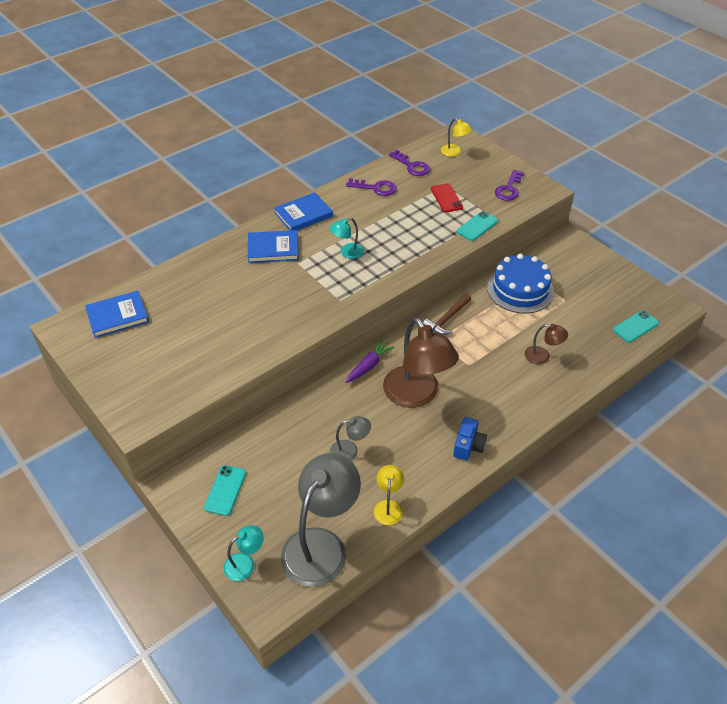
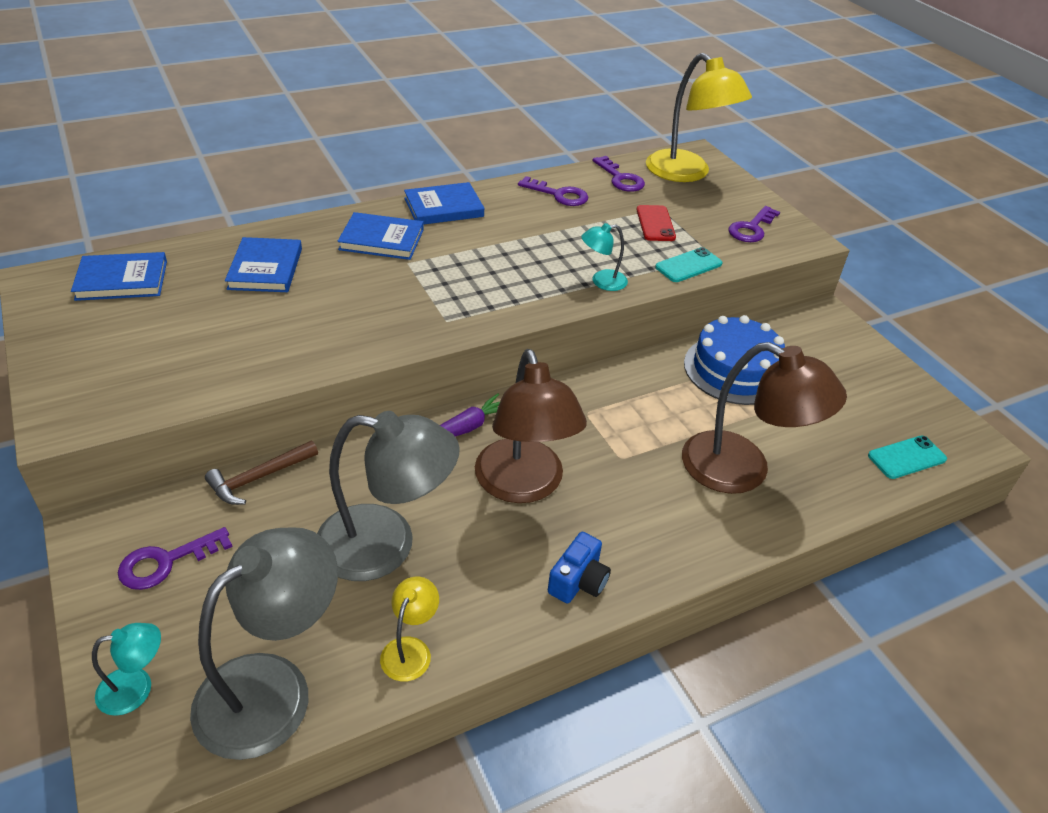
camera: 10 degrees right, 5 degrees down
(207, 287) = (265, 269): none -> blue book
(225, 490) = (166, 562): turquoise phone -> purple key
(347, 253) = (484, 263): turquoise lamp -> turquoise lamp (602, 281)
(350, 450) = (386, 545): grey lamp -> grey lamp, size x2.15
(447, 319) = (610, 388): brown hammer -> brown hammer (259, 478)
(454, 152) = (687, 173): yellow lamp -> yellow lamp, size x2.15
(542, 356) = (742, 470): brown lamp -> brown lamp, size x2.15

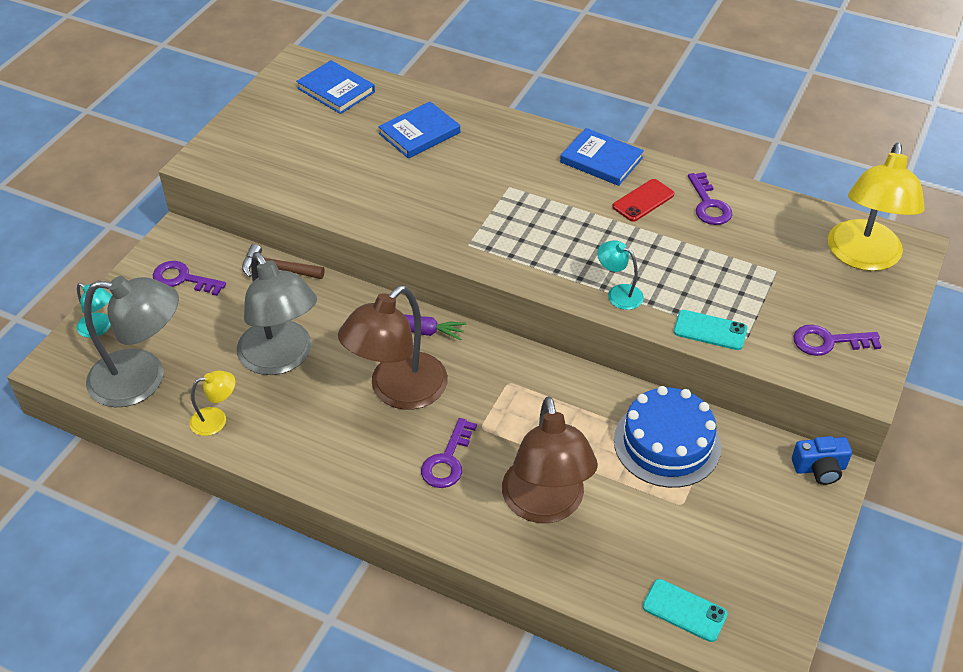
camera: 55 degrees right, 5 degrees up
(381, 240) = (519, 158): blue book -> none
(578, 581) = (341, 467): blue camera -> blue camera (819, 468)
(620, 178) = (789, 223): purple key -> purple key (447, 460)
(655, 224) = (747, 280): red phone -> red phone (643, 200)

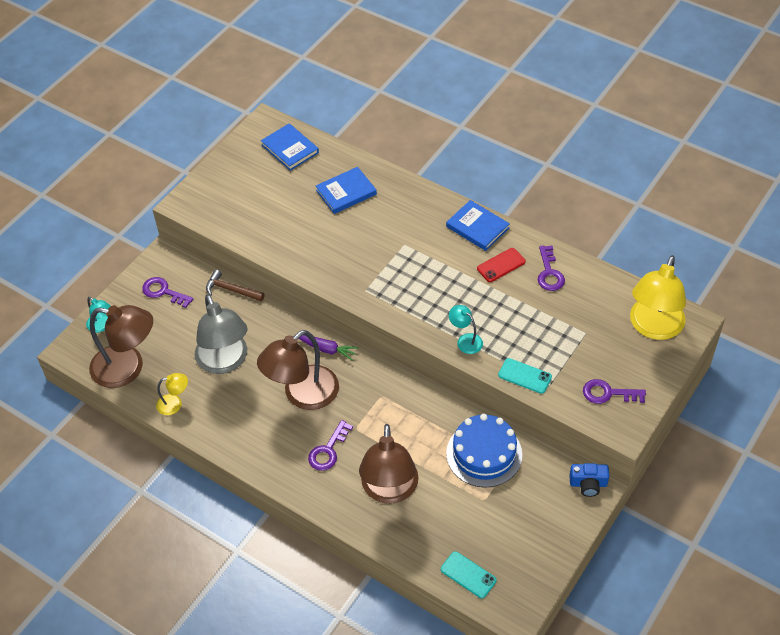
camera: 10 degrees right, 5 degrees up
(142, 379) = (128, 368): grey lamp -> brown lamp

